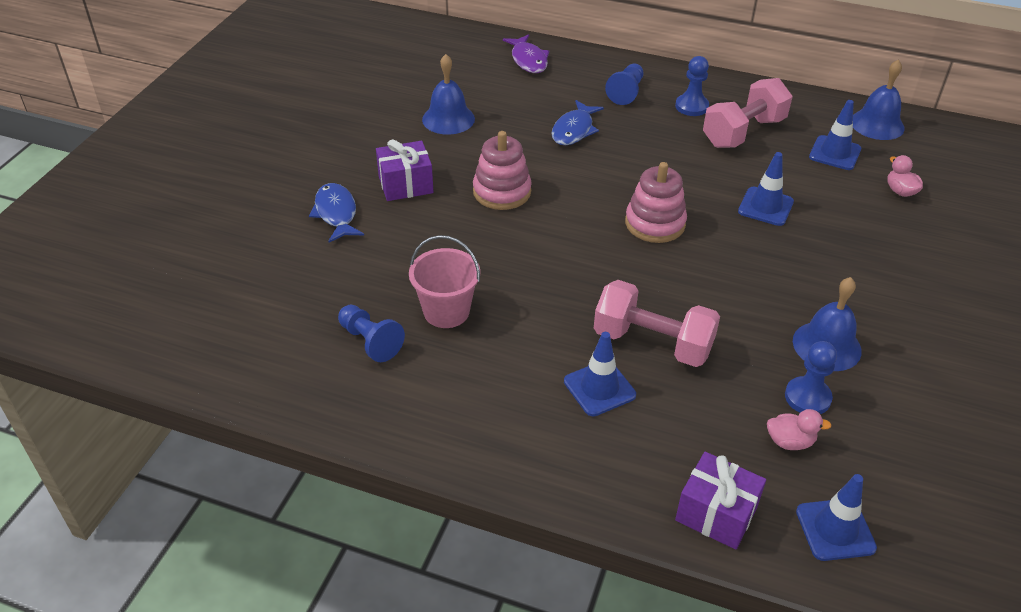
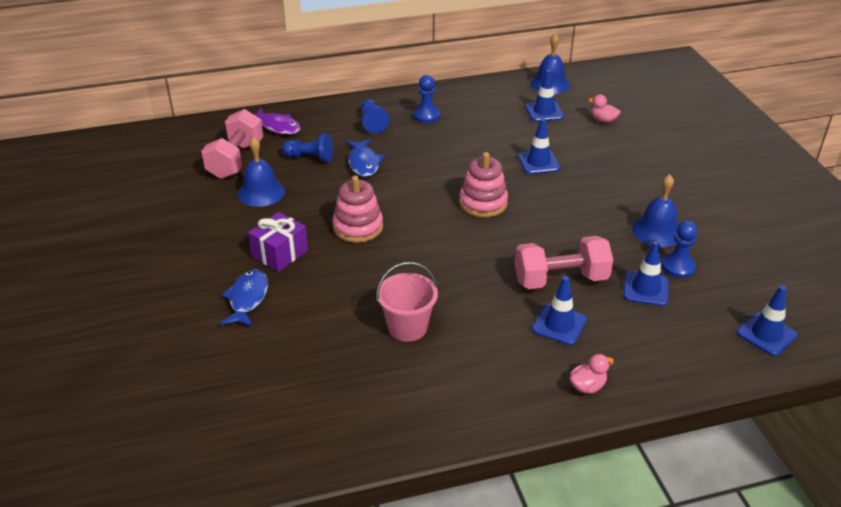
camera: 35 degrees left, 5 degrees down
(336, 213) = (247, 299): blue fish -> blue fish turned 60 degrees clockwise
(370, 341) = (375, 376): blue pawn -> blue pawn (310, 157)
(716, 513) = (700, 362): purple gift -> none
(740, 401) = (645, 289): none -> blue traffic cone
(743, 132) = (476, 120): pink dumbbell -> pink dumbbell (235, 160)
(790, 441) = (695, 298): pink duck -> pink duck (587, 386)

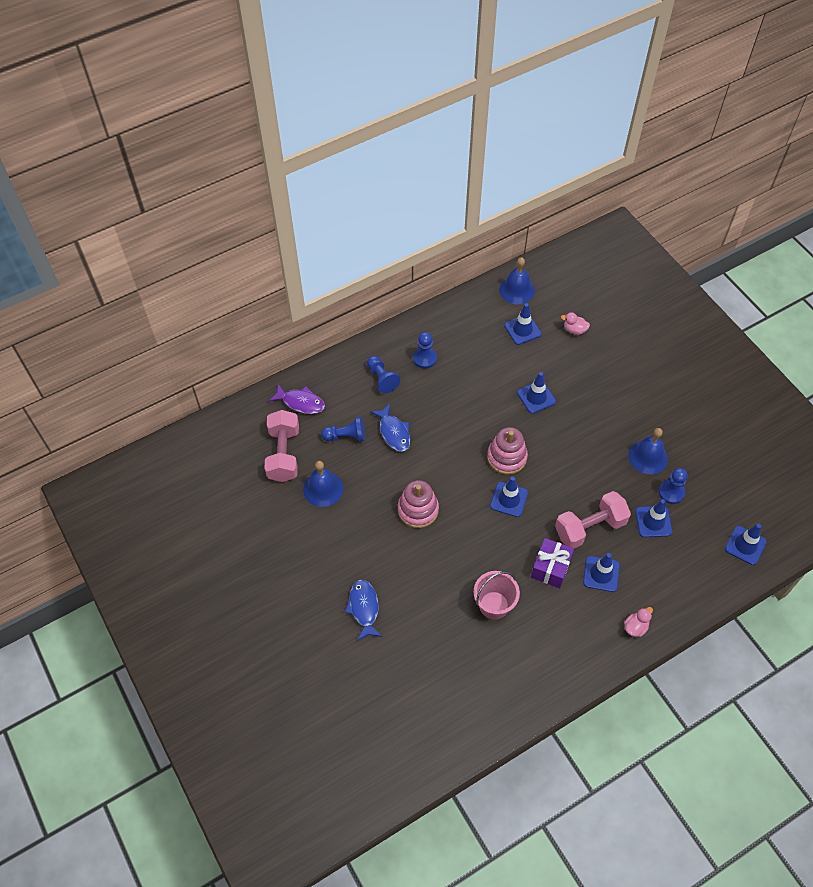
camera: 15 degrees left, 20 degrees up
(280, 253) = (368, 554): purple gift -> purple gift (550, 568)
(470, 237) = (509, 499): none -> blue traffic cone

